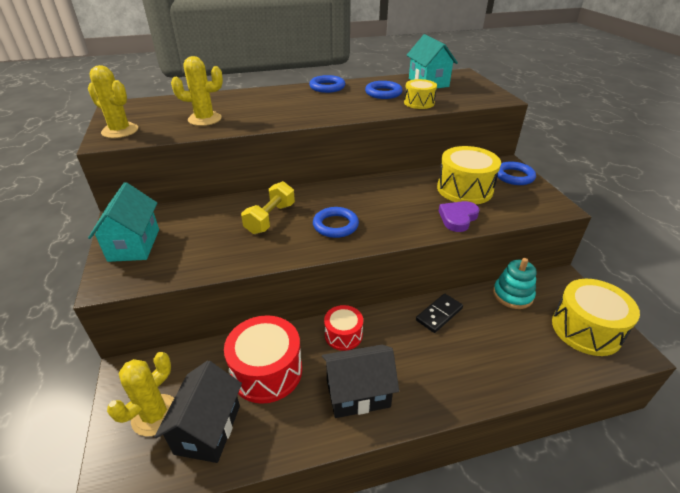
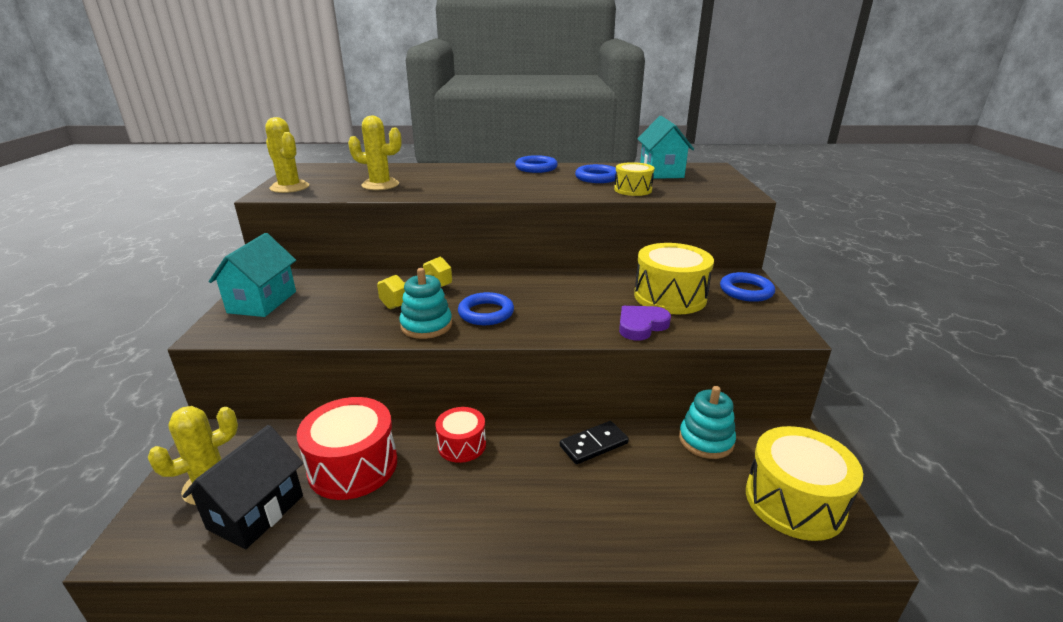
camera: 15 degrees right, 10 degrees down
(294, 245) = (426, 325): none -> turquoise stacking toy
(358, 394) = (444, 513): black house -> none

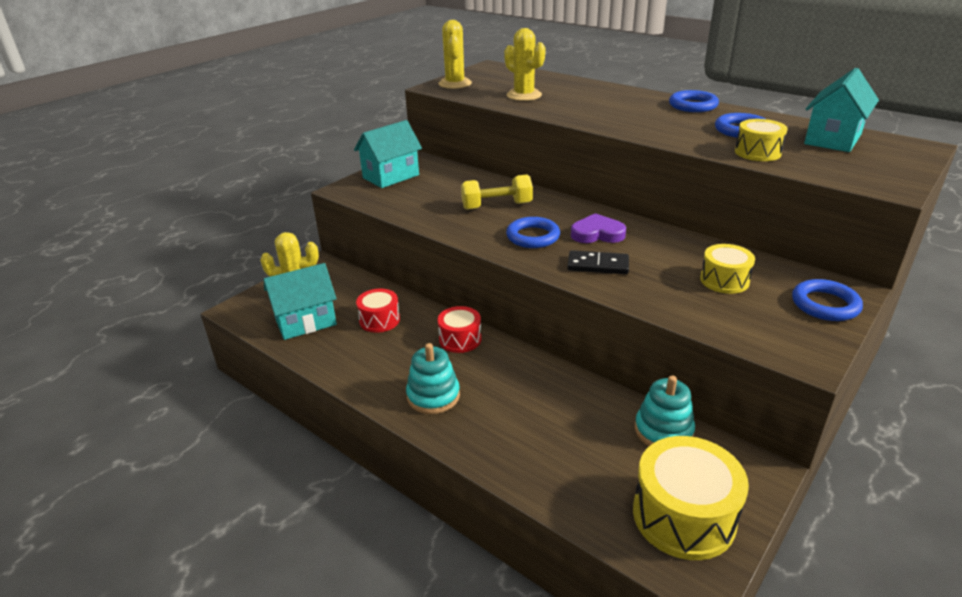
camera: 40 degrees right, 5 degrees up
(256, 512) = (305, 322): black house -> turquoise house
(353, 466) = (379, 320): red drum -> red drum, size x0.58
(426, 325) = (477, 231): turquoise stacking toy -> turquoise stacking toy (433, 396)
(593, 444) = (558, 386): black domino -> black domino (598, 265)
(641, 325) = (654, 295): purple heart -> purple heart (597, 234)
(670, 297) = (724, 280): yellow drum -> yellow drum, size x0.58

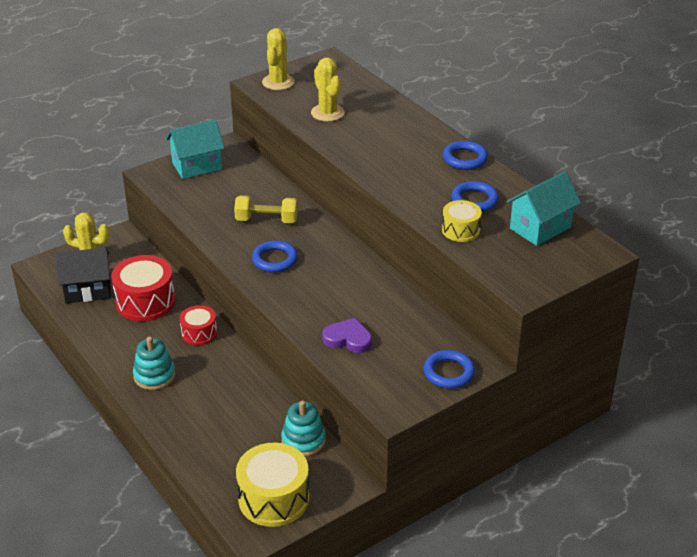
camera: 15 degrees right, 5 degrees up
(305, 322) = (88, 290): turquoise house -> black house
(379, 320) = (145, 301): red drum -> red drum, size x1.72
(597, 234) = (328, 268): purple heart -> purple heart (348, 339)
(598, 265) = (306, 299): black domino -> none
(724, 280) = (392, 334): yellow drum -> none

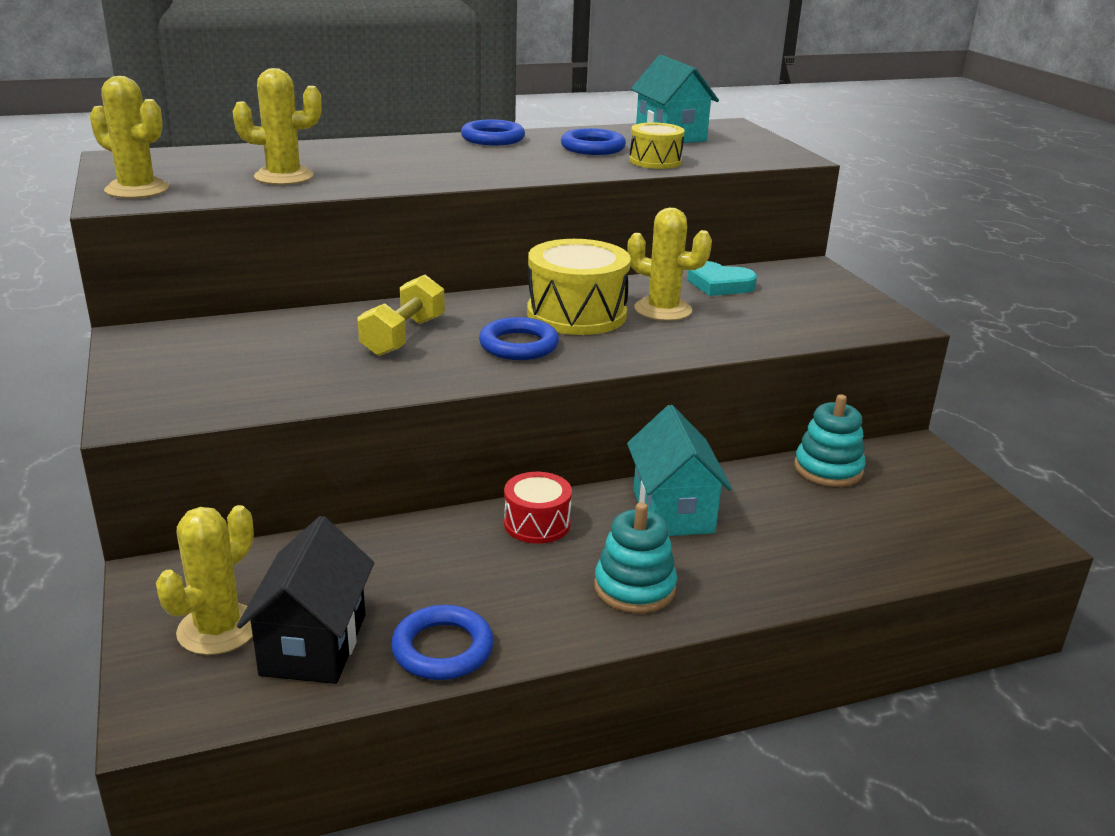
camera: 75 degrees left, 10 degrees down
(145, 301) = (407, 571): red drum -> none
(197, 166) = (167, 370): turquoise house -> turquoise house (672, 511)
(274, 498) = (950, 511): yellow drum -> yellow drum (576, 314)
(348, 339) = (740, 325): purple heart -> none
(356, 304) = (663, 310): none -> yellow cactus
(416, 323) = (719, 284): none -> turquoise heart
(448, 372) = (823, 284): blue ring -> blue ring (442, 649)

